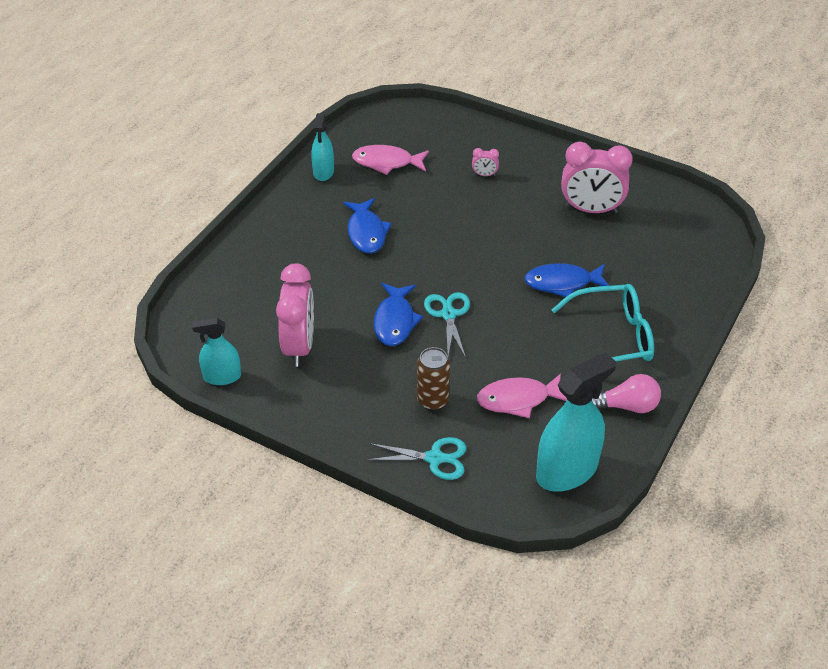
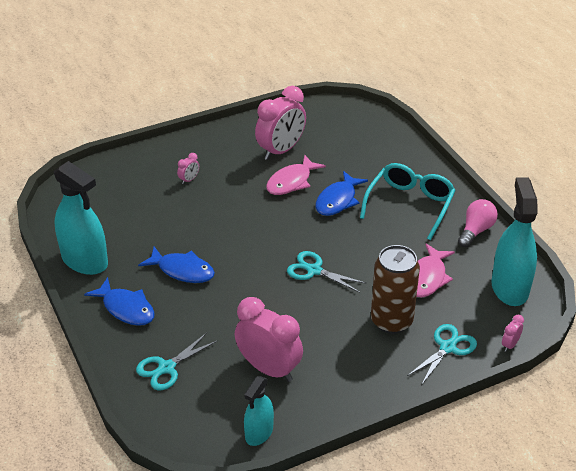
camera: 55 degrees left, 5 degrees down
(247, 284) = (167, 368): none -> turquoise scissors
(323, 172) = (85, 260): turquoise spray bottle -> turquoise spray bottle, size x1.75
(386, 162) = (116, 221): pink fish -> pink fish (291, 182)
(395, 321) = (294, 302): blue fish -> blue fish (126, 308)
(432, 400) = (391, 321): brown can -> brown can, size x1.54
(482, 506) = (510, 345): none -> pink clock

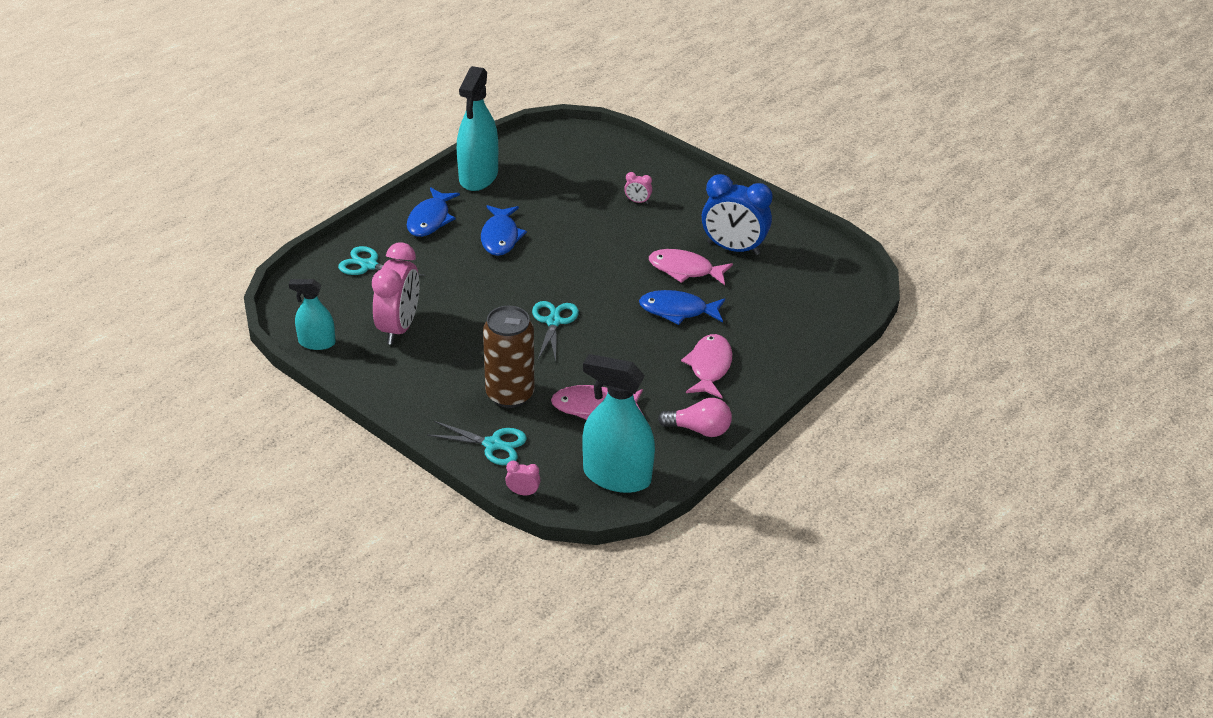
camera: 65 degrees right, 0 degrees up
(281, 150) = (733, 248): pink clock -> blue clock
(410, 205) = (709, 367): turquoise glasses -> pink fish
(509, 287) = (617, 476): turquoise spray bottle -> turquoise spray bottle turned 135 degrees counterclockwise

